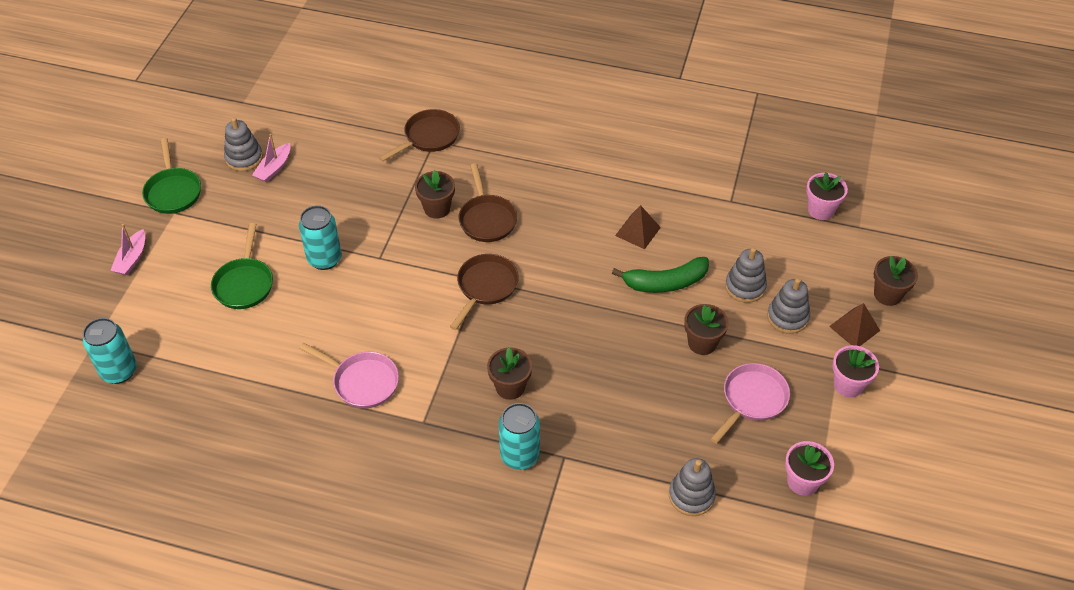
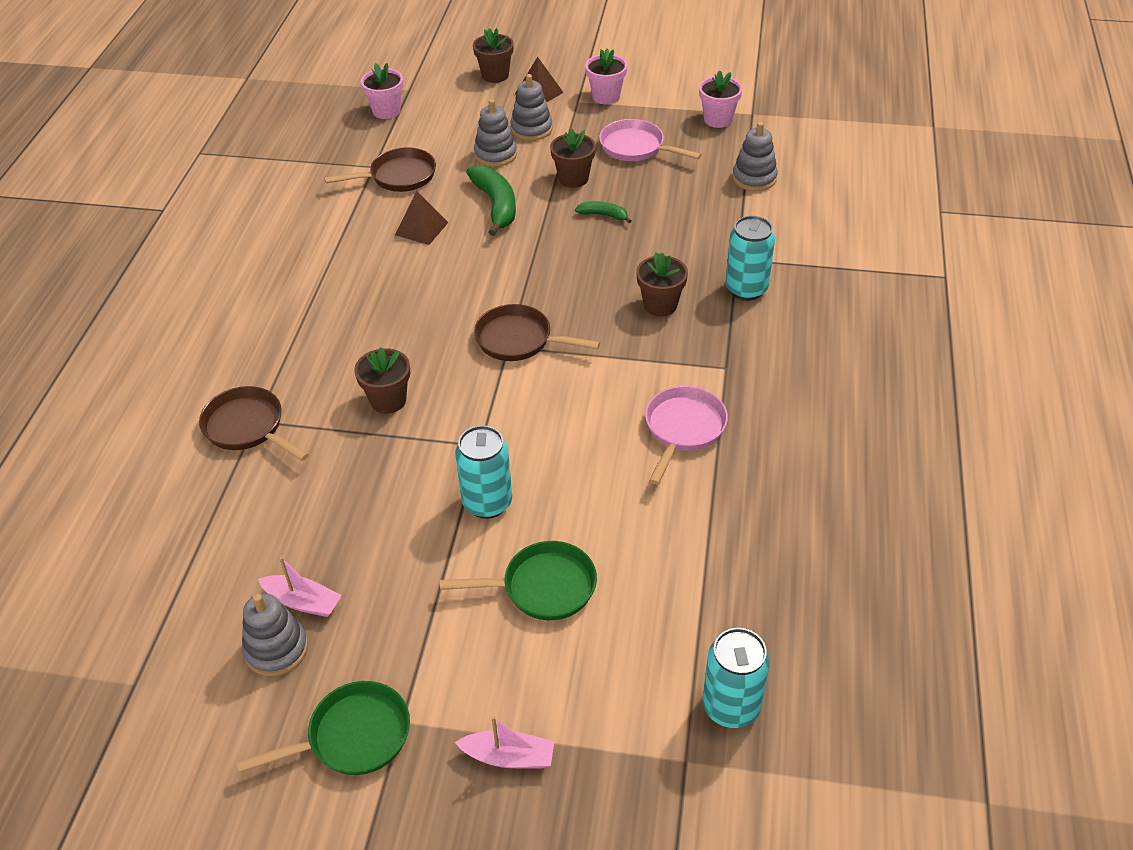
camera: 95 degrees left, 5 degrees down
(487, 219) = (406, 351): brown pan -> brown pan (398, 176)
(642, 360) = (603, 215): none -> green banana

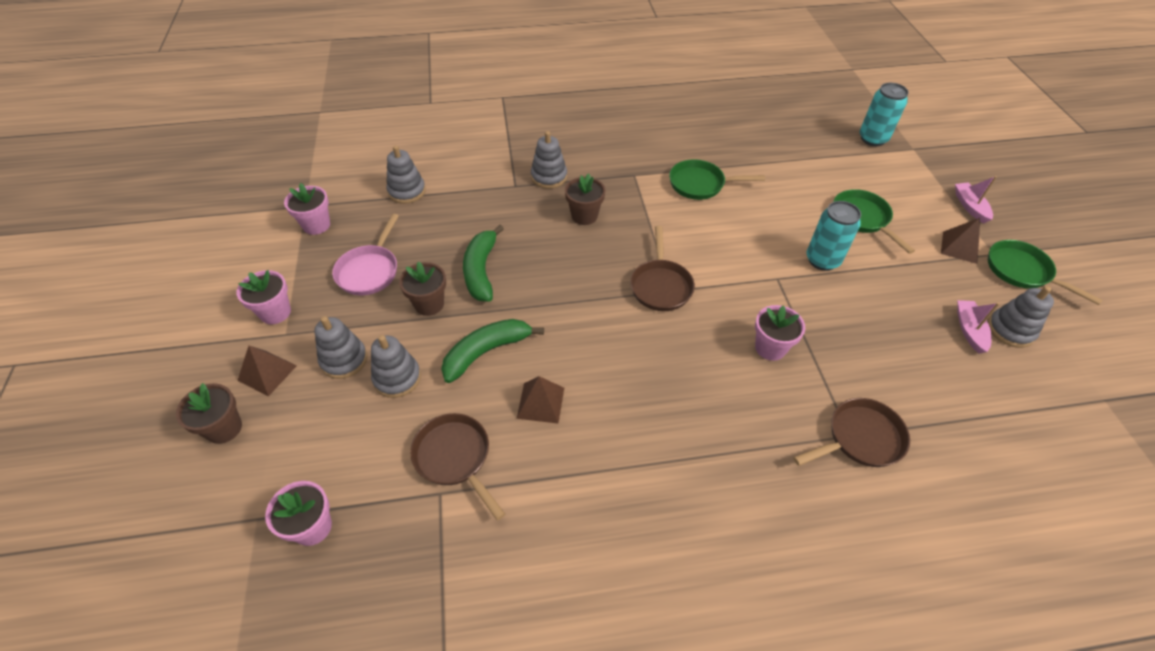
camera: 110 degrees left, 5 degrees up
(248, 427) = (860, 438): brown pan -> brown pan turned 135 degrees counterclockwise
(388, 400) = (770, 348): brown flower pot -> pink flower pot
(435, 682) = (959, 247): none -> brown pyramid
(603, 215) = (481, 271): green banana -> green banana, size x1.88
(683, 429) = (700, 184): pink pan -> green pan
(746, 289) = (549, 177): turquoise can -> grey stacking toy

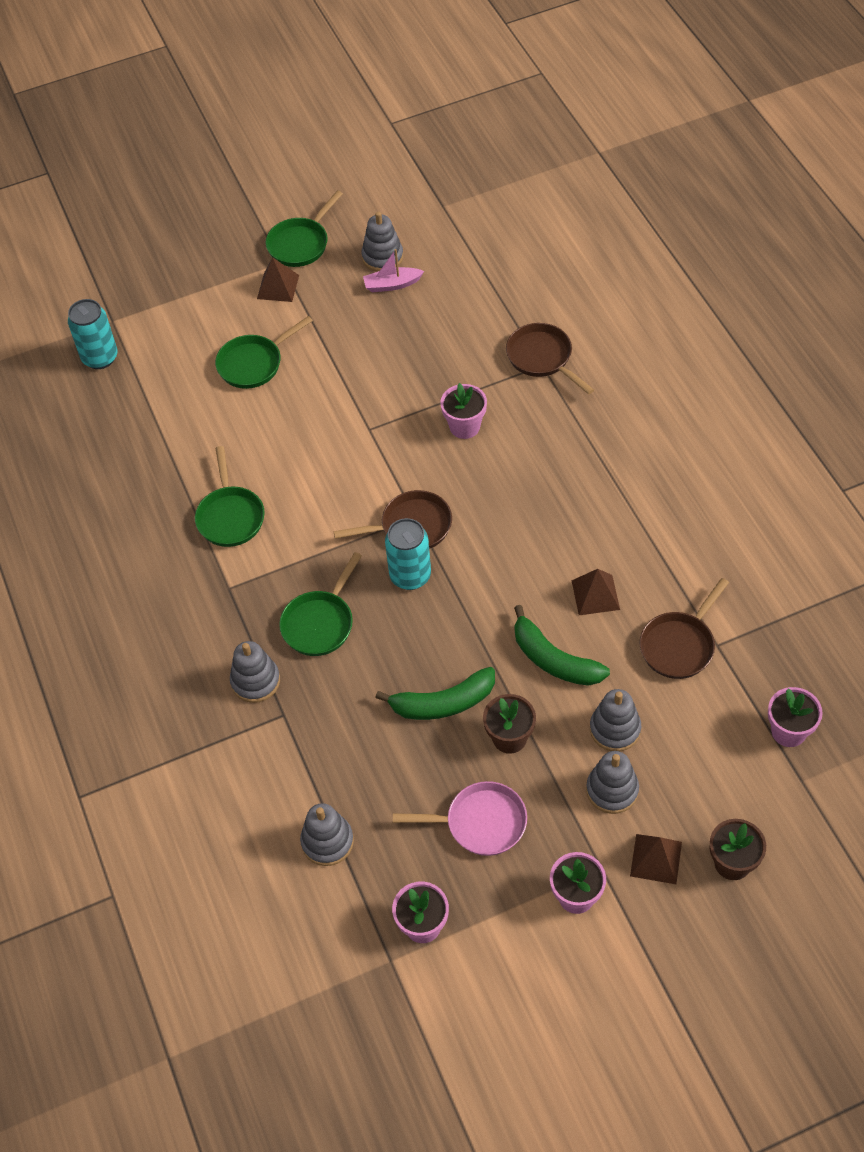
camera: 100 degrees left, 5 degrees up
(584, 216) = (320, 623): brown flower pot -> green pan
(822, 260) = (330, 394): turquoise can -> turquoise can (410, 576)
(970, 206) = (209, 276): pink boat -> none

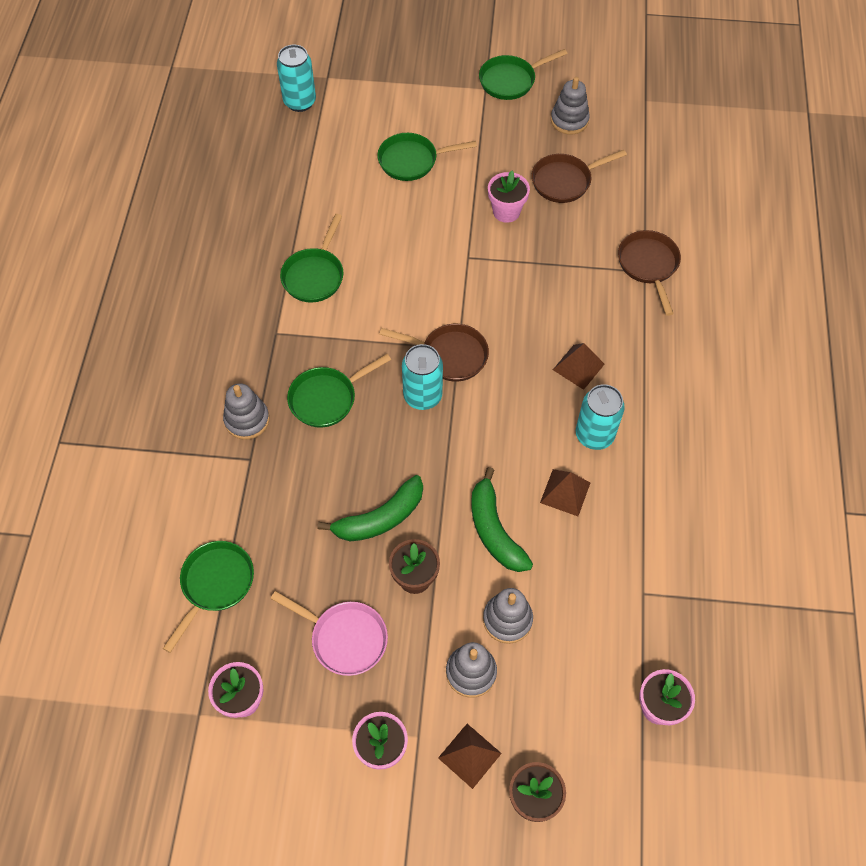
camera: 25 degrees right, 5 degrees up
(278, 287) = (470, 107): brown pyramid -> brown pyramid (578, 367)
(327, 842) = (215, 584): grey stacking toy -> green pan
(392, 285) = (562, 146): pink boat -> none
(443, 703) = (380, 518): green banana -> green banana turned 45 degrees counterclockwise
(464, 426) = (546, 292): pink flower pot -> pink flower pot (506, 211)
(589, 532) = (594, 435): none -> turquoise can
(679, 645) = (609, 575): brown pan -> brown pan (565, 181)

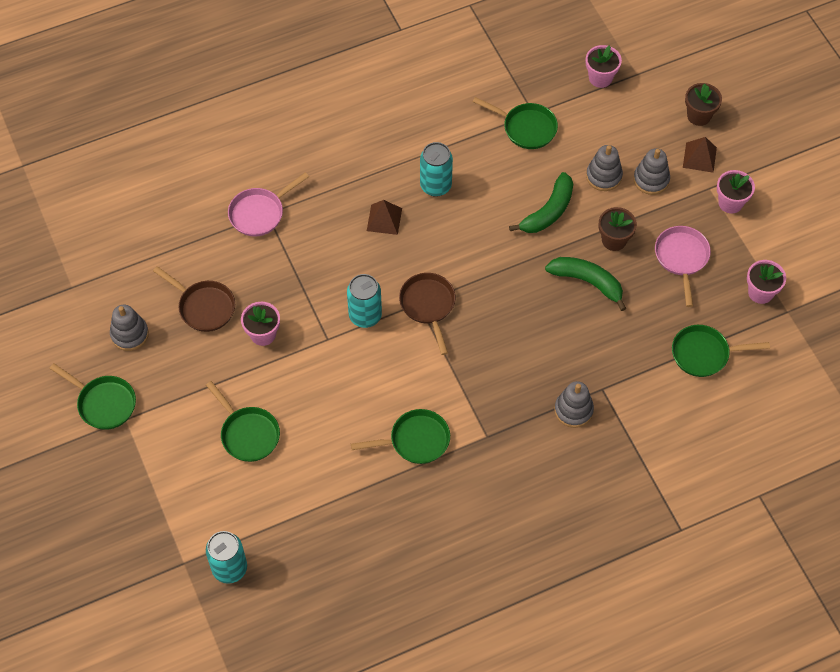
camera: 120 degrees left, 0 degrees up
(327, 398) = (519, 367): green pan -> green pan (526, 128)
(422, 396) = (475, 305): turquoise can -> turquoise can (365, 316)
(565, 492) = (492, 184): brown pyramid -> none
(648, 265) = (259, 213): brown pan -> pink pan

